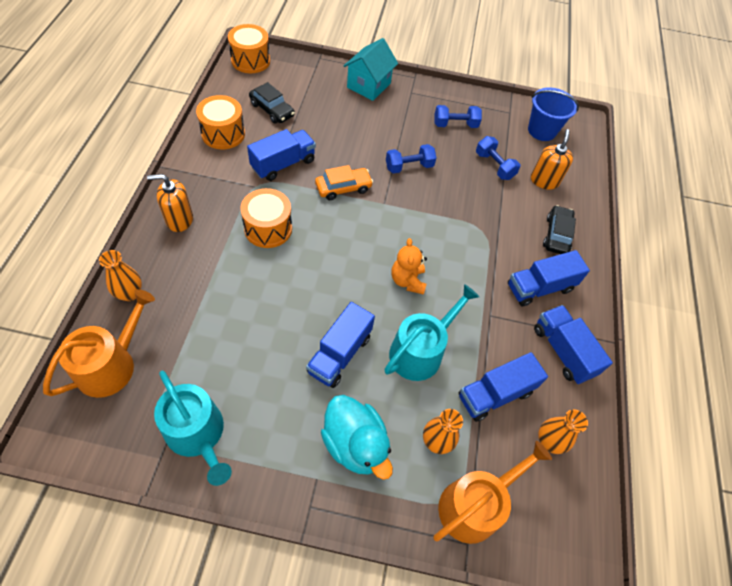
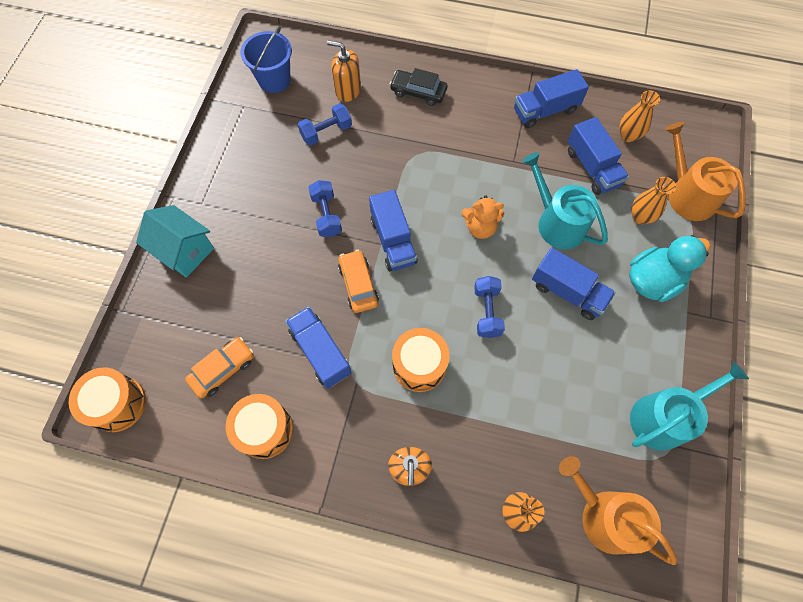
camera: 80 degrees left, 10 degrees up
(272, 110) = (223, 369): black car -> orange car
(455, 125) = (261, 162): blue dumbbell -> blue dumbbell (487, 312)
(540, 288) = (480, 117): blue truck -> blue truck (393, 241)

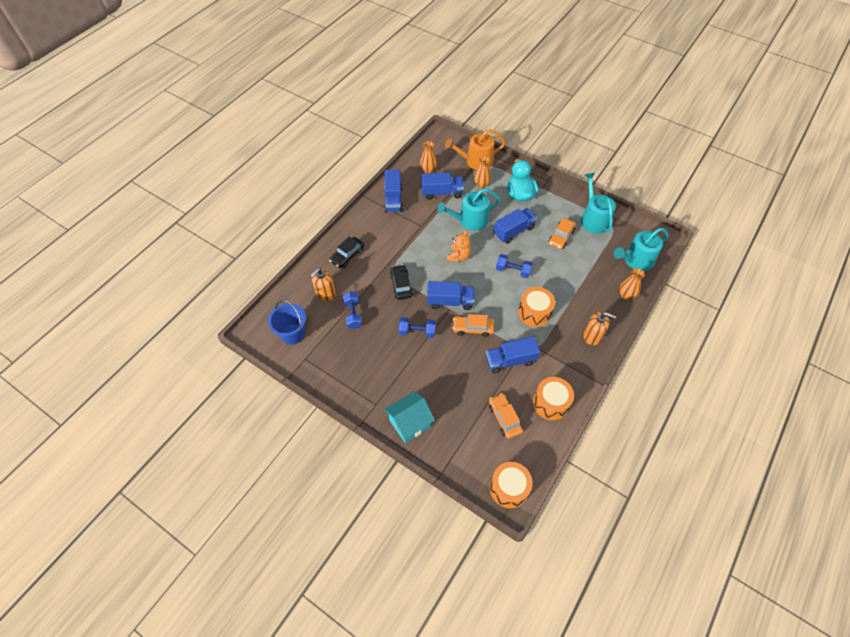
camera: 70 degrees left, 10 degrees down
(396, 171) = (401, 285): none -> black car
(593, 370) = (561, 237): none -> orange car
(604, 515) = (635, 260): orange watering can -> turquoise watering can

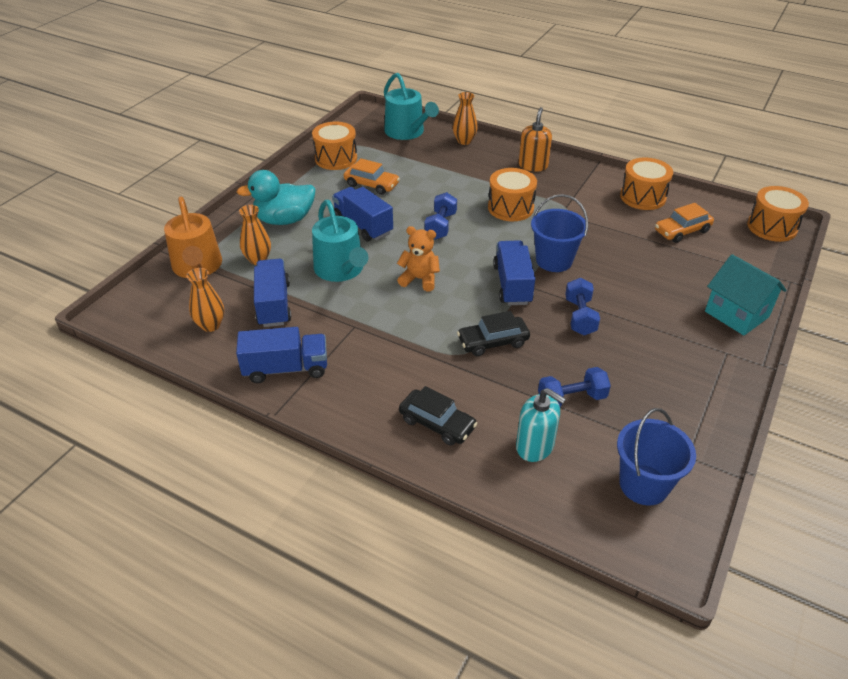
camera: 95 degrees left, 15 degrees down
(325, 293) = (535, 446): orange soap dispenser -> turquoise soap dispenser
(473, 328) = (554, 260): orange car -> blue bucket
(510, 360) = (594, 227): blue truck -> none
(593, 218) = (336, 158): turquoise watering can -> orange drum

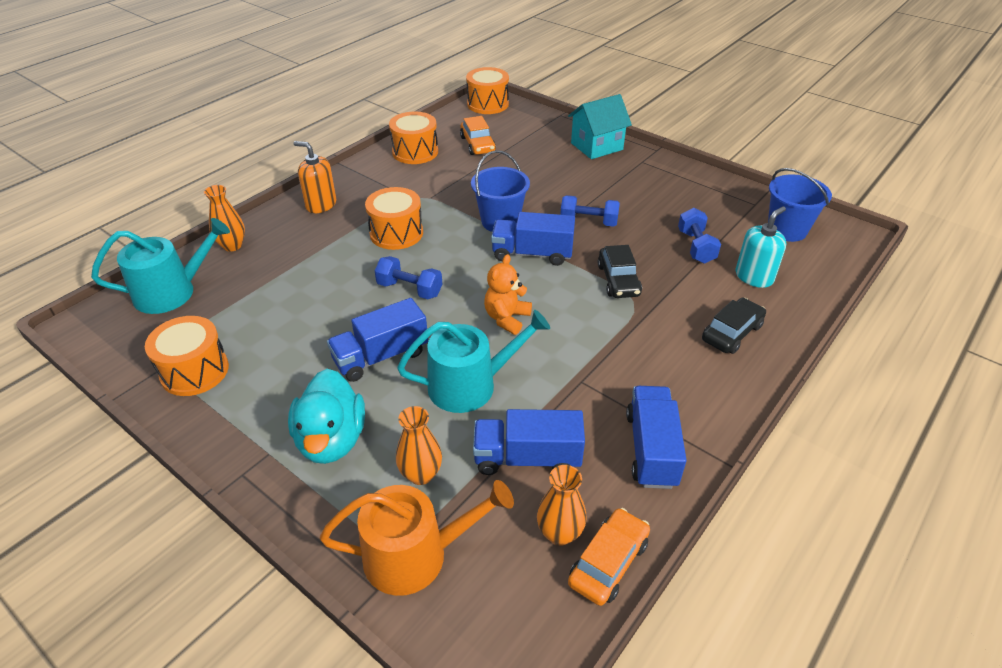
camera: 80 degrees left, 0 degrees up
(371, 185) = (287, 339): orange car -> orange car (608, 562)

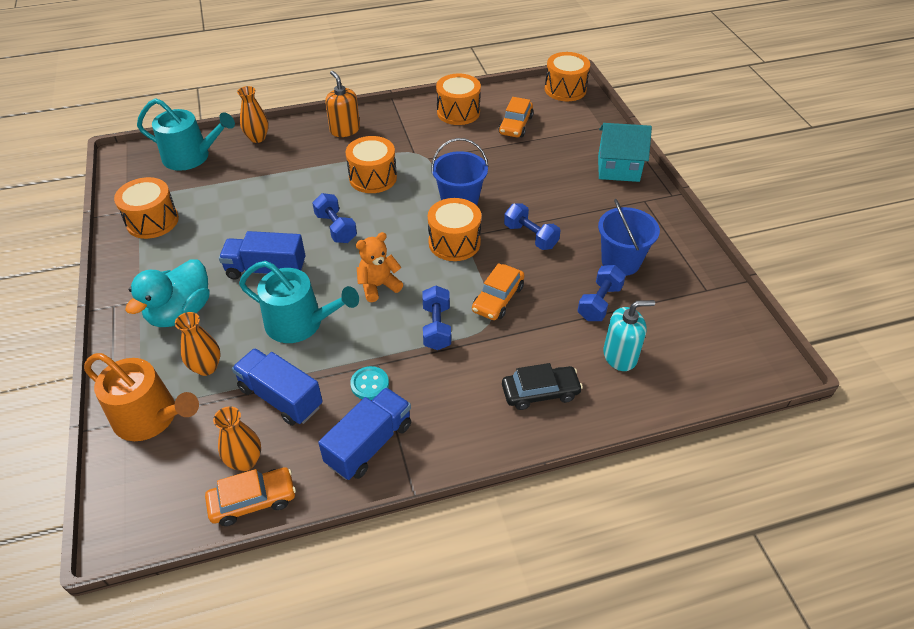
camera: 35 degrees right, 5 degrees up
(532, 254) = (454, 242): blue truck -> orange drum
(594, 401) = (369, 384): none -> turquoise button
(596, 326) = (437, 327): none -> blue dumbbell
(618, 280) = (498, 298): black car -> orange car
(787, 230) = (707, 329): blue bucket -> blue bucket (620, 262)

